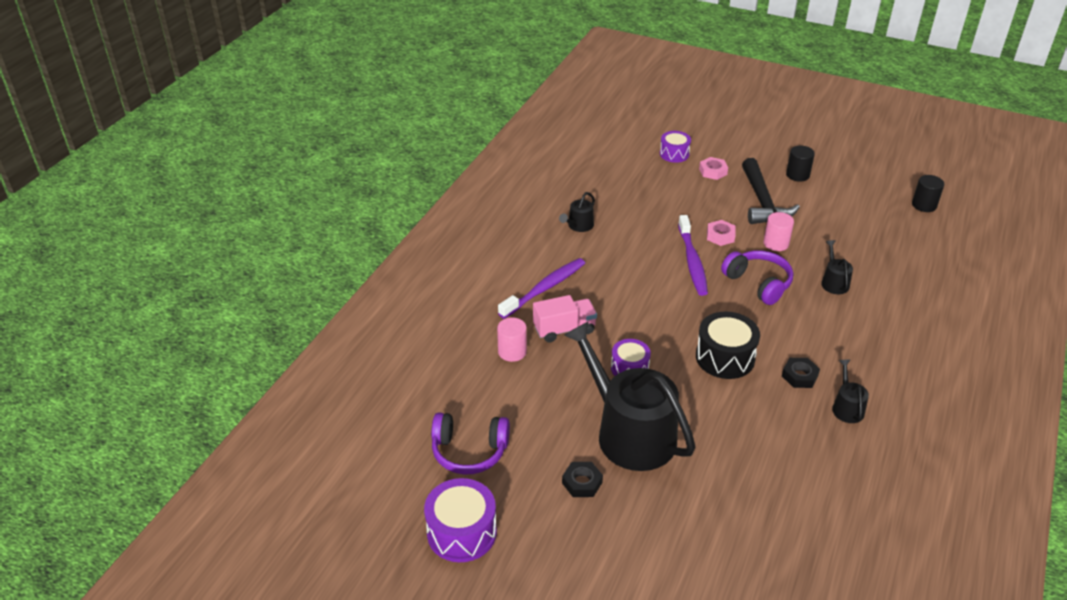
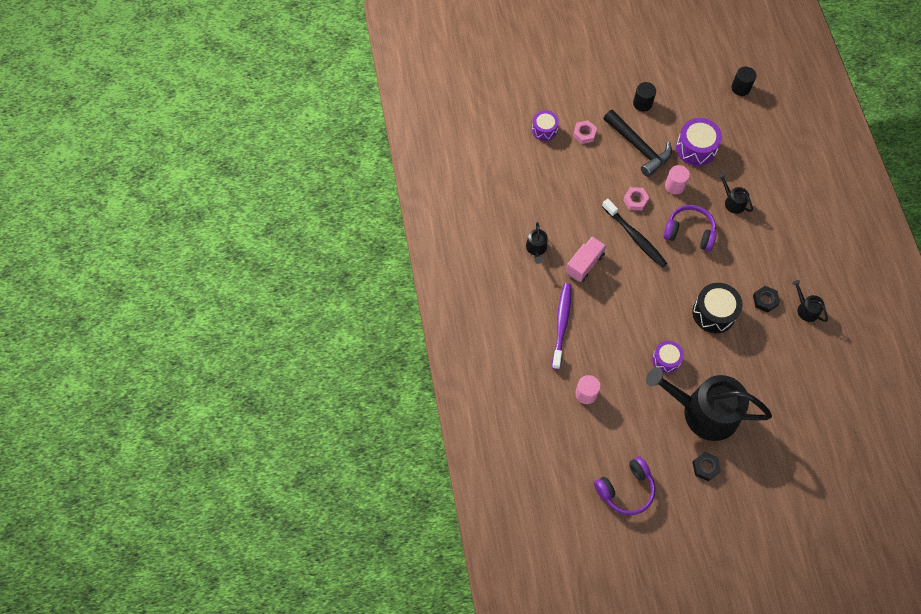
camera: 35 degrees left, 25 degrees up
(461, 532) = (669, 548): purple drum -> purple drum (696, 148)
(564, 329) = (602, 353): pink truck -> pink truck (584, 264)
(692, 261) = (635, 237): purple toothbrush -> black toothbrush

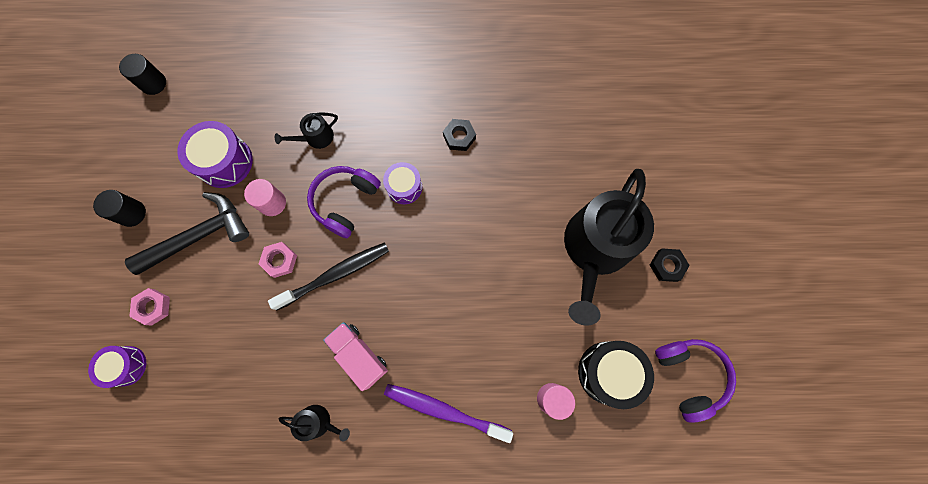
camera: 80 degrees left, 10 degrees up
(666, 360) = (519, 278): purple drum -> purple drum (404, 187)
(714, 313) = (465, 202): black drum -> black drum (608, 372)
(806, 309) = (479, 95): black watering can -> none

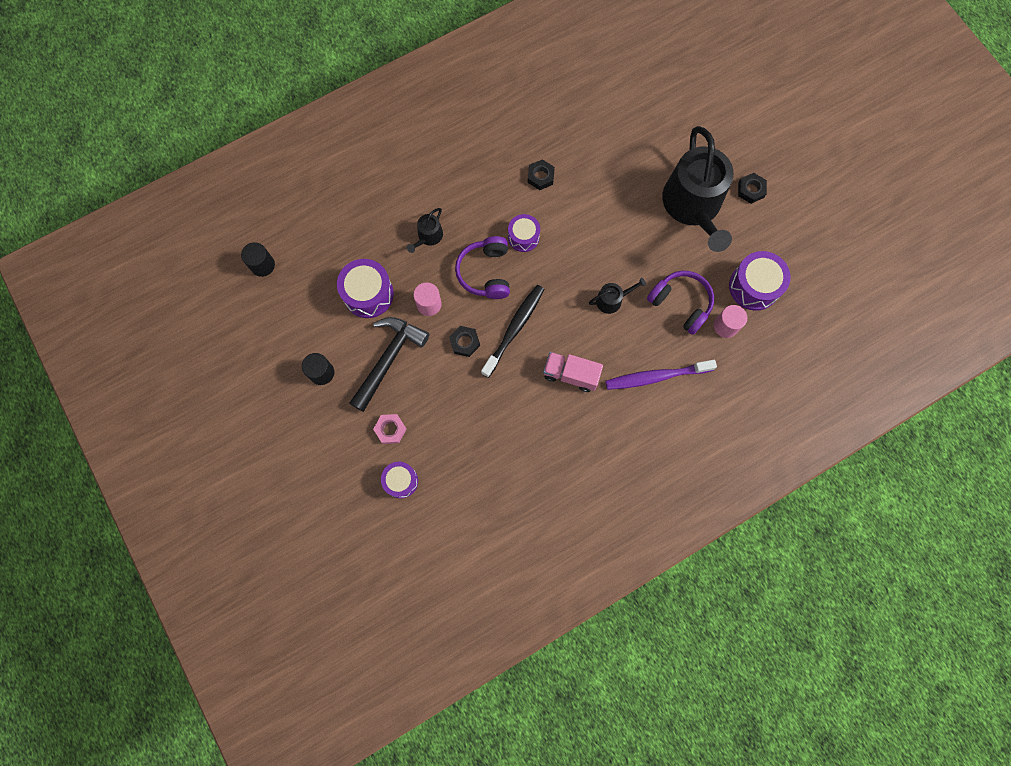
camera: 30 degrees left, 0 degrees up
(280, 260) = (465, 342): pink nut -> black nut
(319, 422) = (572, 435): black watering can -> black watering can (612, 300)
(608, 372) = (754, 286): black drum -> purple drum
(689, 375) = (809, 257): purple headphones -> purple headphones (681, 303)

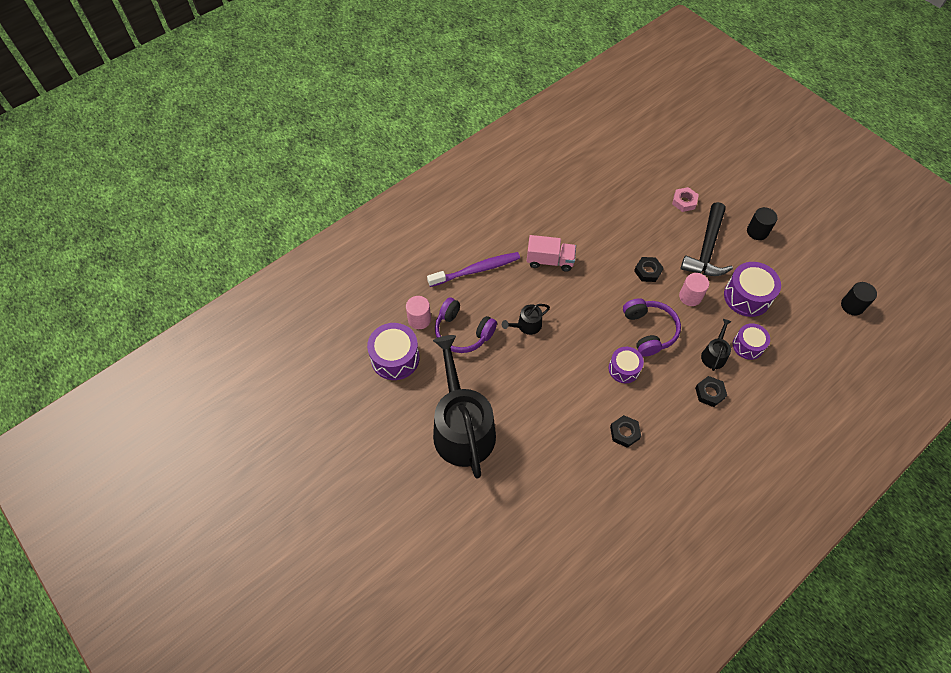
camera: 170 degrees right, 15 degrees down
(401, 481) = (662, 171): purple drum -> purple drum (748, 345)
(514, 329) = (608, 288): black toothbrush -> none
(751, 190) = (403, 455): black nut -> black nut (709, 393)

